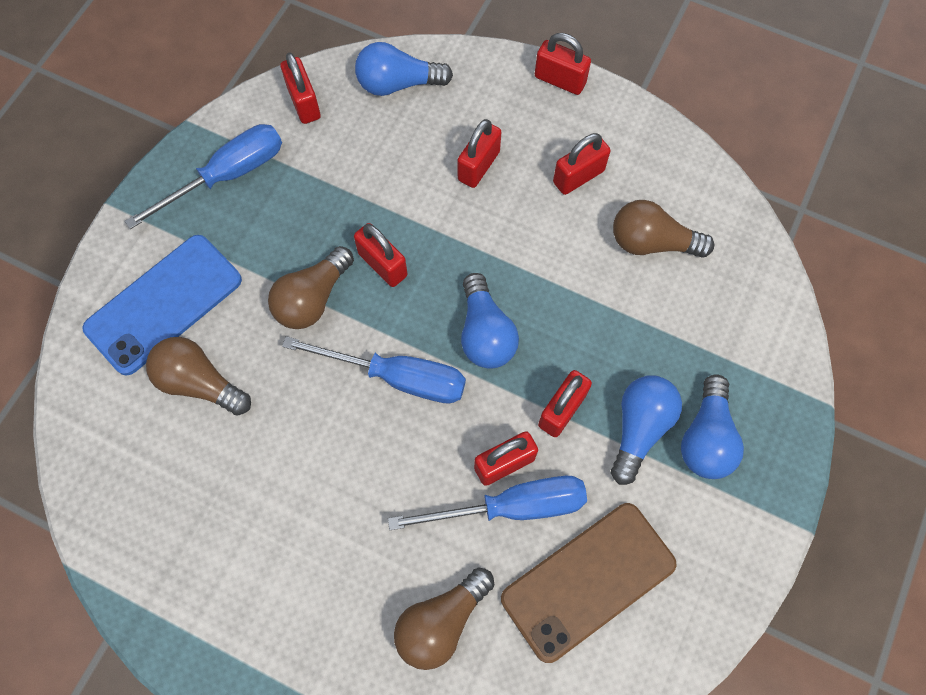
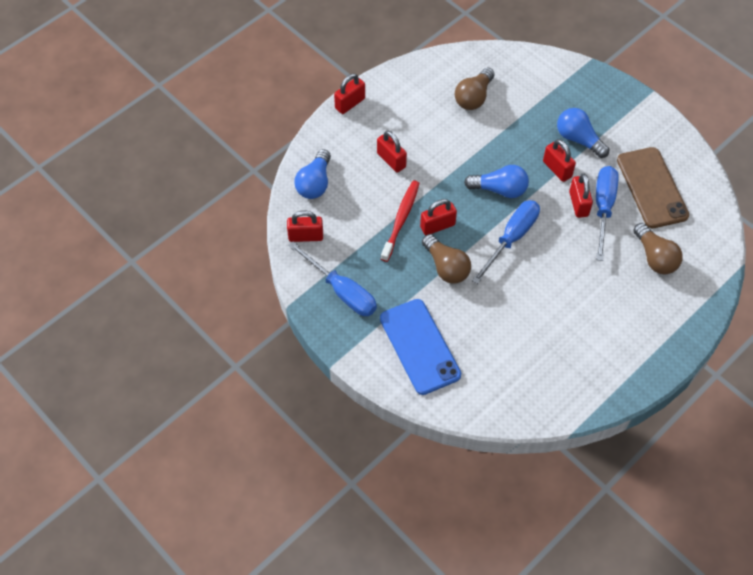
camera: 70 degrees left, 10 degrees down
(200, 383) = (479, 338): brown light bulb -> none
(227, 176) = (342, 291): blue screwdriver -> blue screwdriver turned 150 degrees clockwise
(376, 212) = (401, 219): none -> red toothbrush
(578, 176) = (418, 116): red padlock -> none
(706, 437) = (593, 113): blue light bulb -> none

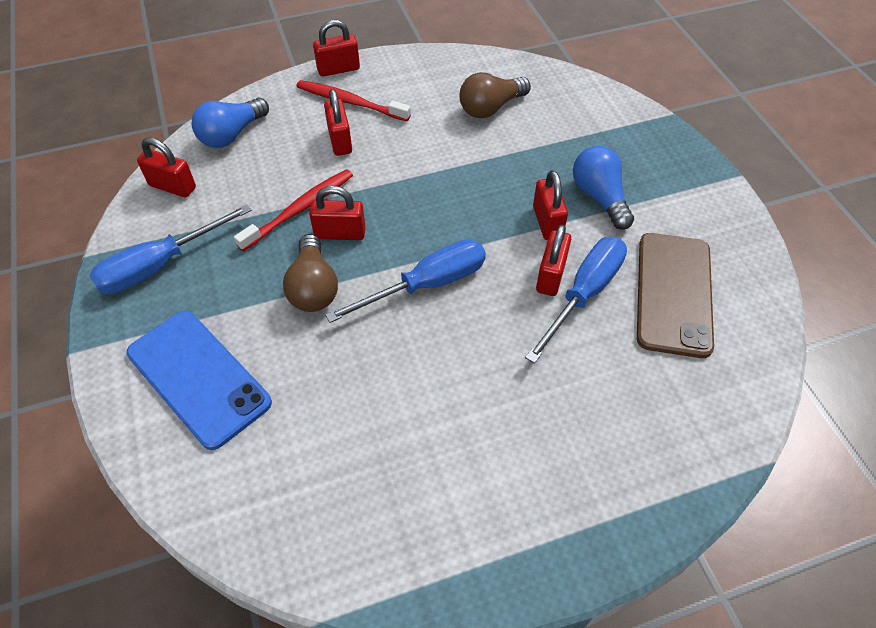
camera: 25 degrees right, 5 degrees down
(342, 291) = (160, 265): blue screwdriver -> blue screwdriver turned 75 degrees clockwise
(377, 127) = (350, 102): none -> red toothbrush
(419, 346) = (198, 378): blue phone -> blue phone turned 45 degrees counterclockwise
(499, 189) = (452, 219): blue light bulb -> none
(655, 257) = (625, 392): brown light bulb -> none

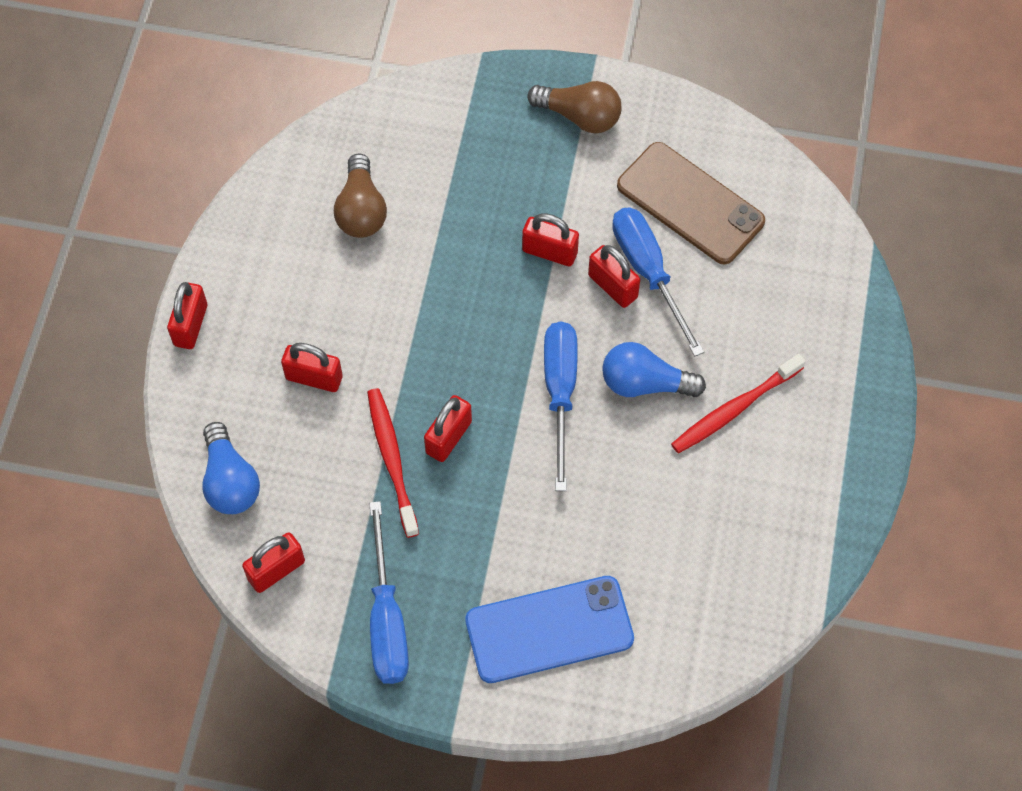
camera: 60 degrees left, 10 degrees up
(313, 287) = (503, 490): brown light bulb -> brown light bulb (579, 116)
(350, 102) = (257, 339): red toothbrush -> red toothbrush (734, 409)
(599, 197) = (548, 189): blue light bulb -> blue light bulb (645, 383)

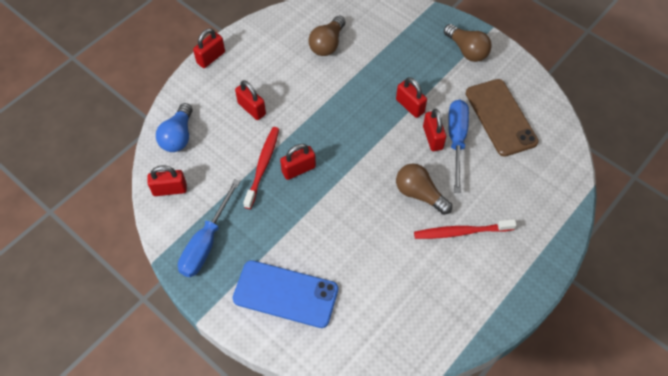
camera: 30 degrees right, 5 degrees down
(560, 393) = (371, 176): blue screwdriver -> none
(645, 383) = (419, 194): blue light bulb -> brown light bulb

